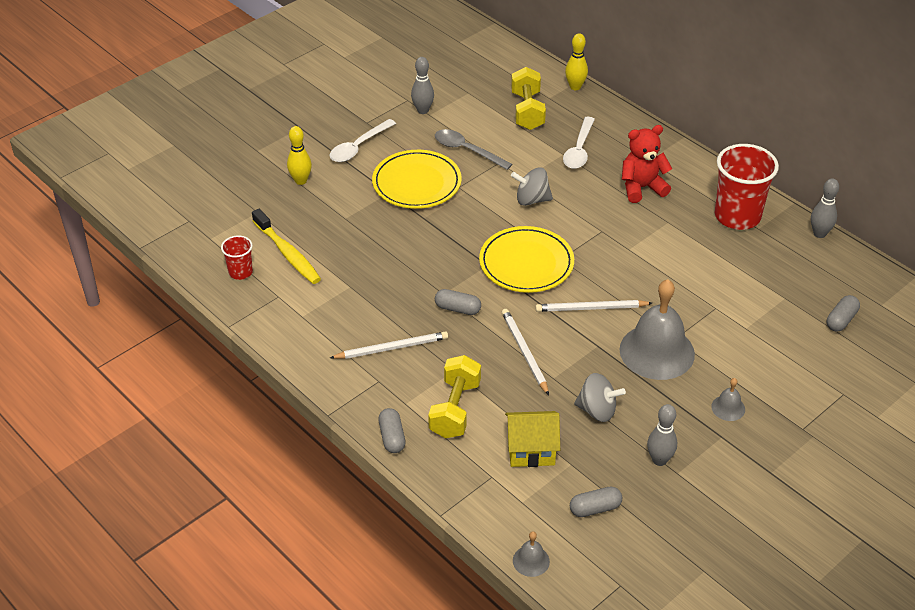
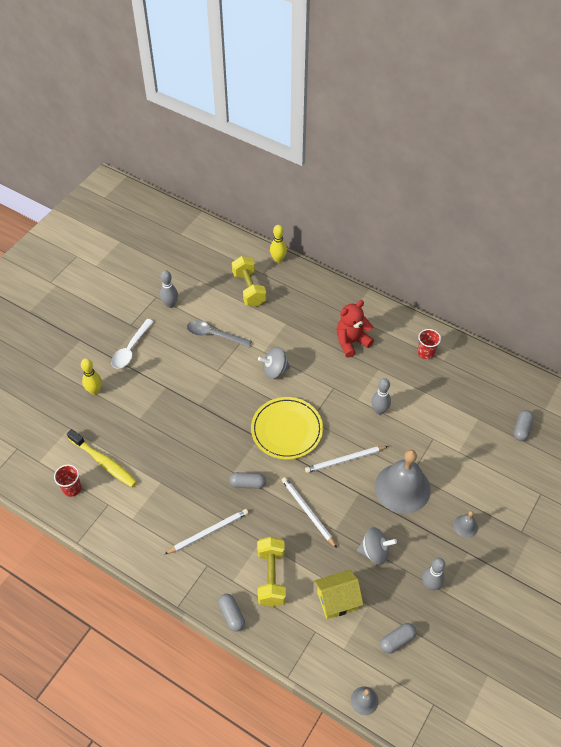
camera: 15 degrees left, 10 degrees up
(417, 183) = (184, 374): yellow plate -> none
(579, 150) = (297, 317): white spoon -> none
(737, 216) = (426, 353): red cup -> red cup, size x0.50
(819, 233) = (486, 356): grey bowling pin -> grey bowling pin (379, 410)

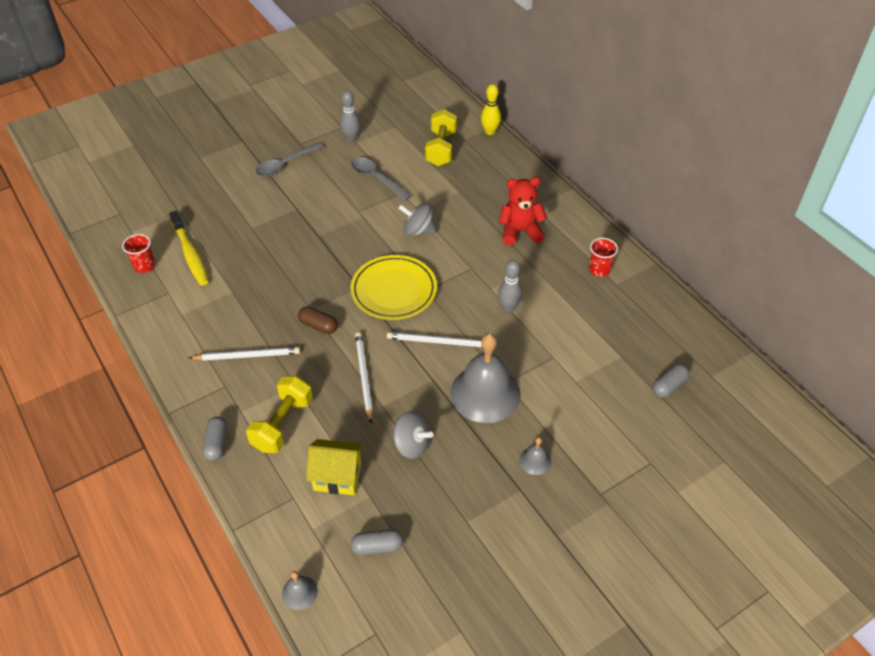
camera: 25 degrees right, 5 degrees down
(95, 391) = (226, 189): yellow bowling pin -> none
(130, 349) = (285, 164): white spoon -> grey spoon
(248, 484) = (318, 326): grey capsule -> brown capsule
(430, 585) = (454, 505): grey bowling pin -> none

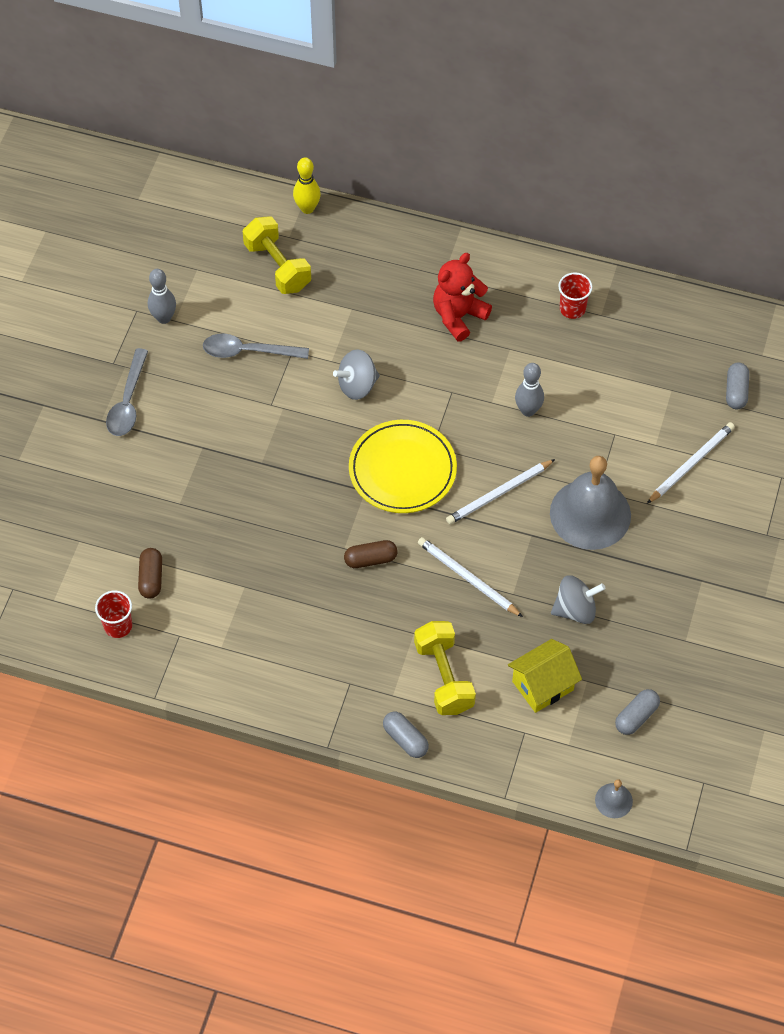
camera: 40 degrees left, 10 degrees up
(190, 254) = (151, 578): yellow toothbrush -> brown capsule
(247, 355) = (337, 639): white pencil -> white pencil (691, 463)
(535, 461) = (690, 545): grey bell -> none

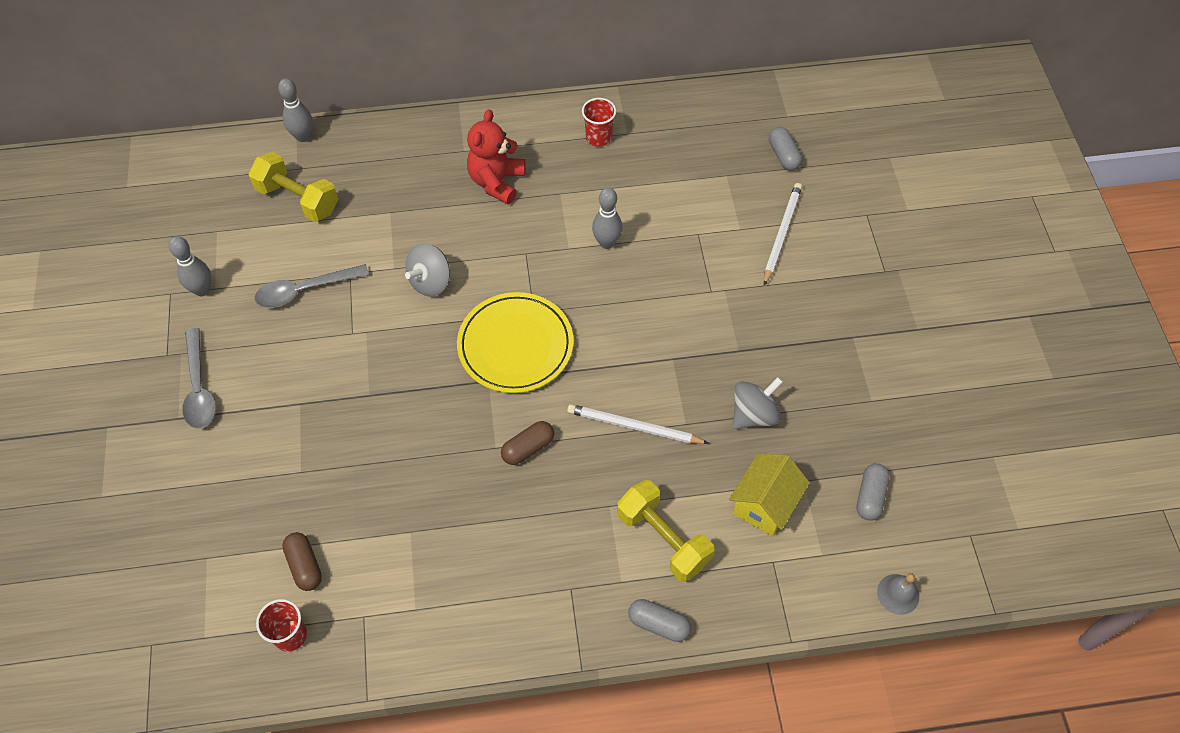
camera: 25 degrees left, 0 degrees up
(307, 208) = (303, 136): yellow bowling pin -> grey bowling pin
(499, 494) = (620, 331): white pencil -> none
(590, 514) = (716, 316): grey bell -> none

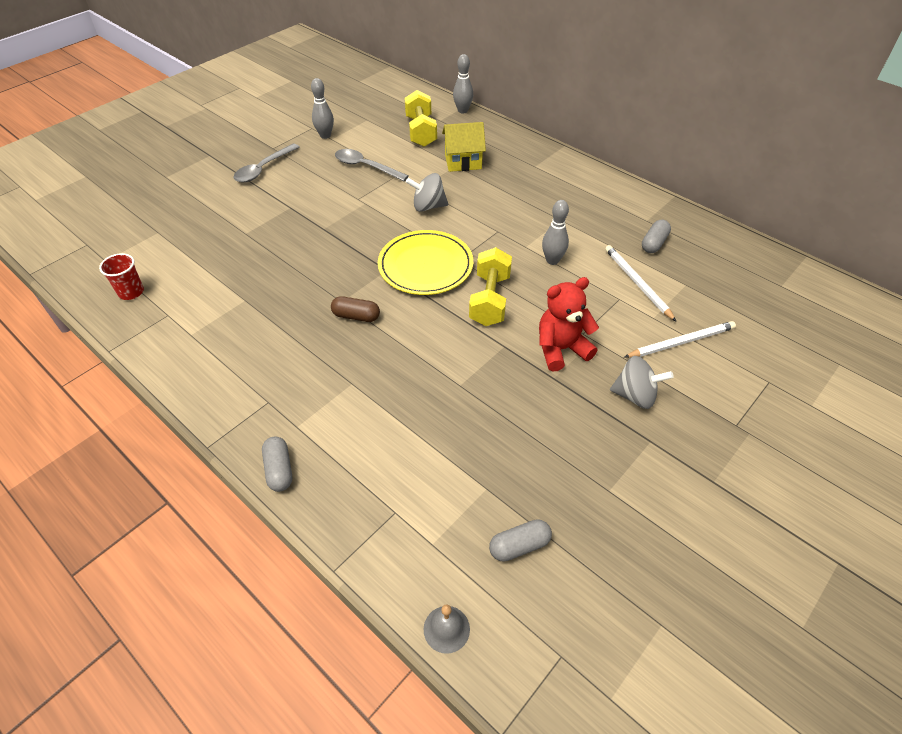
camera: 50 degrees right, 10 degrees down
(304, 565) = (183, 271): brown capsule -> none
(496, 182) = (531, 190): red teddy bear -> red teddy bear (561, 349)
(598, 137) = (624, 210): red cup -> none
(634, 427) = (427, 358): white pencil -> white pencil (637, 283)
(663, 539) = (352, 429): yellow dumbbell -> yellow dumbbell (490, 300)
(753, 414) = (510, 420): grey spinning top -> grey spinning top (635, 395)
(764, 505) = (440, 475): yellow house -> yellow house (463, 162)
(783, 155) = (746, 303): grey capsule -> grey capsule (654, 243)

